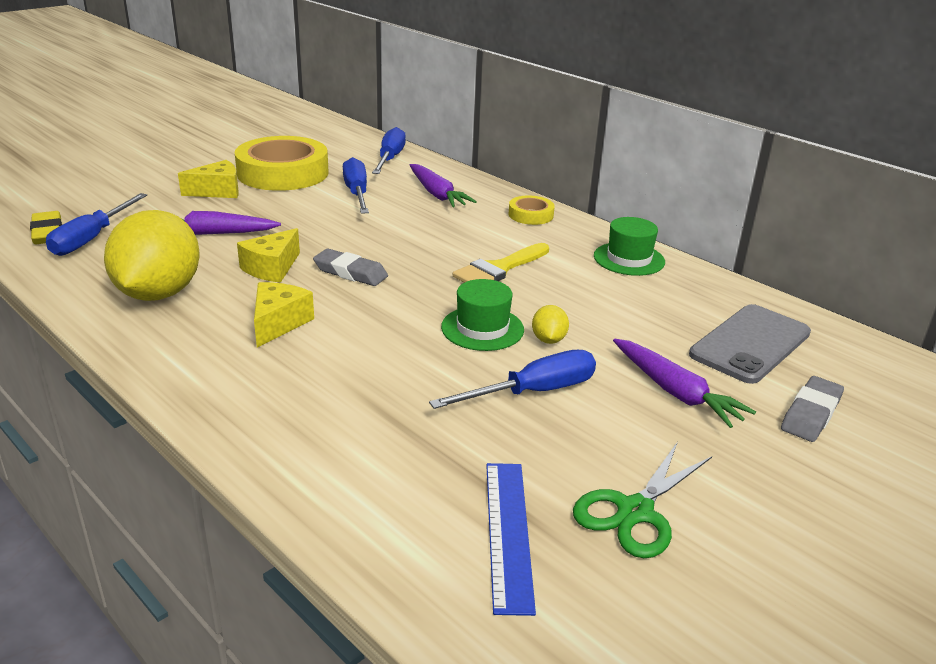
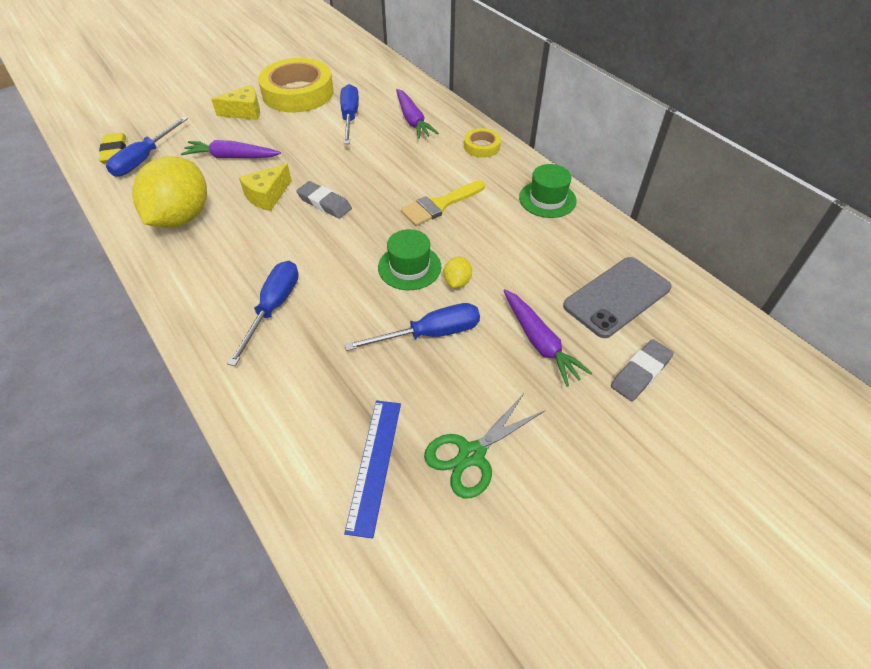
camera: 10 degrees right, 20 degrees up
(278, 323) = (260, 252): yellow cheese -> none
(390, 159) = (385, 79): blue screwdriver -> blue screwdriver (273, 308)

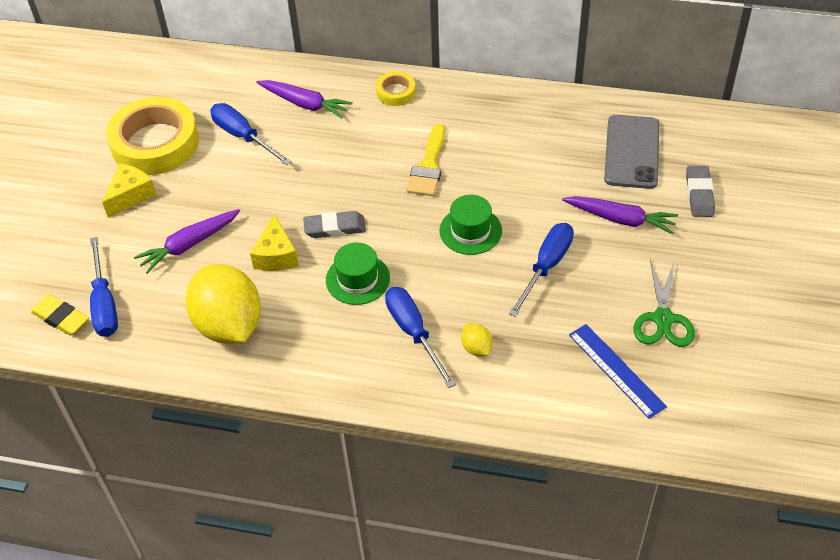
camera: 40 degrees left, 0 degrees up
(457, 282) = (518, 217): yellow lemon -> yellow lemon (476, 348)
(547, 199) = (502, 107): green hat -> green hat (357, 279)

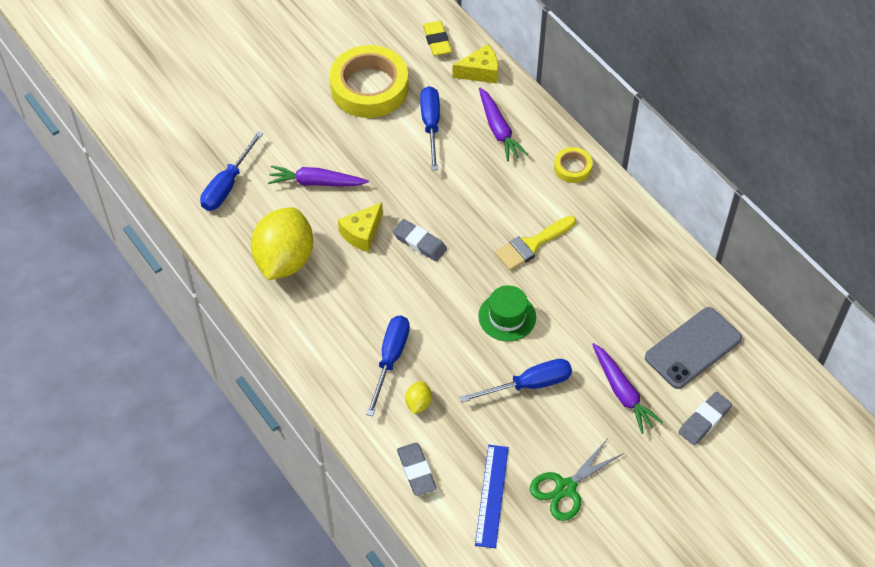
camera: 40 degrees right, 5 degrees up
(61, 318) = (194, 175): yellow eraser -> yellow eraser (437, 41)
(131, 195) = (316, 117): yellow cheese -> yellow cheese (480, 72)
(357, 279) = (395, 292): green hat -> none
(536, 401) = (416, 471): none -> grey eraser

